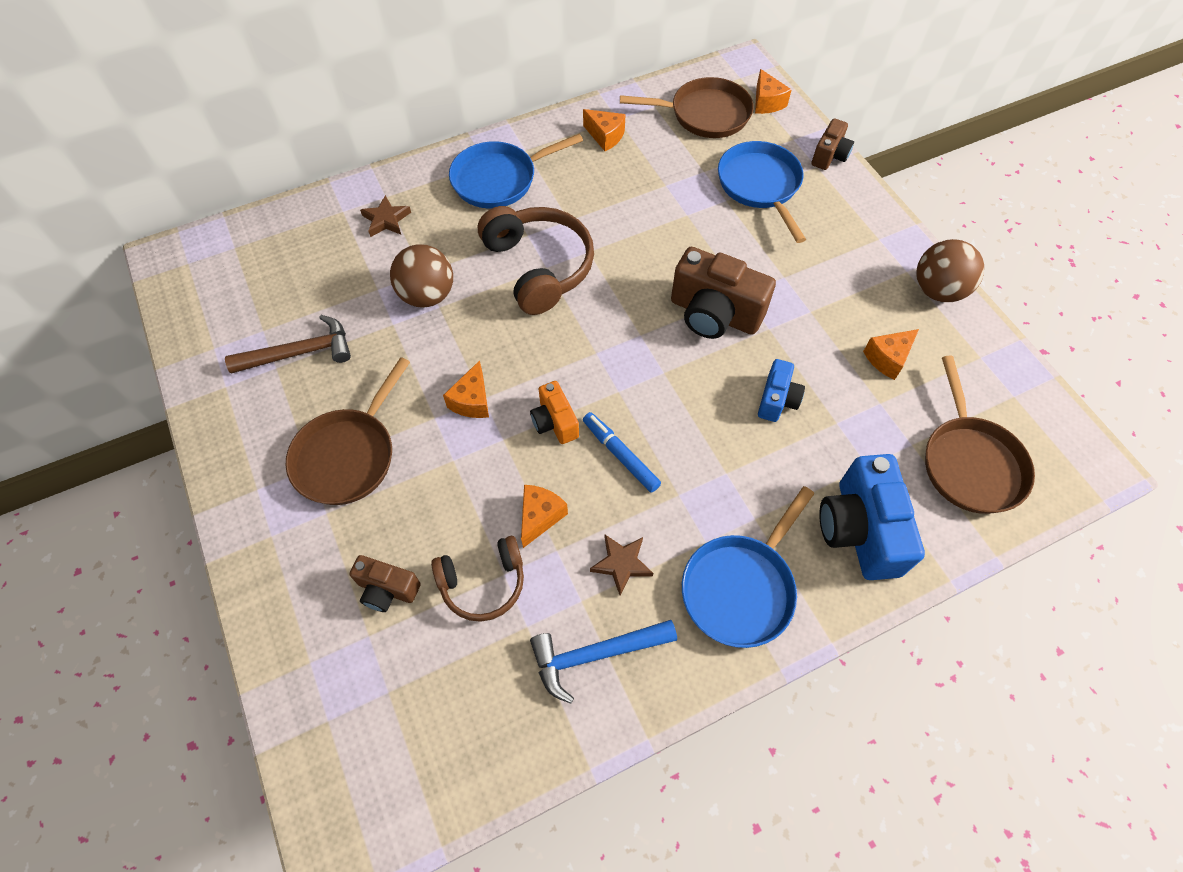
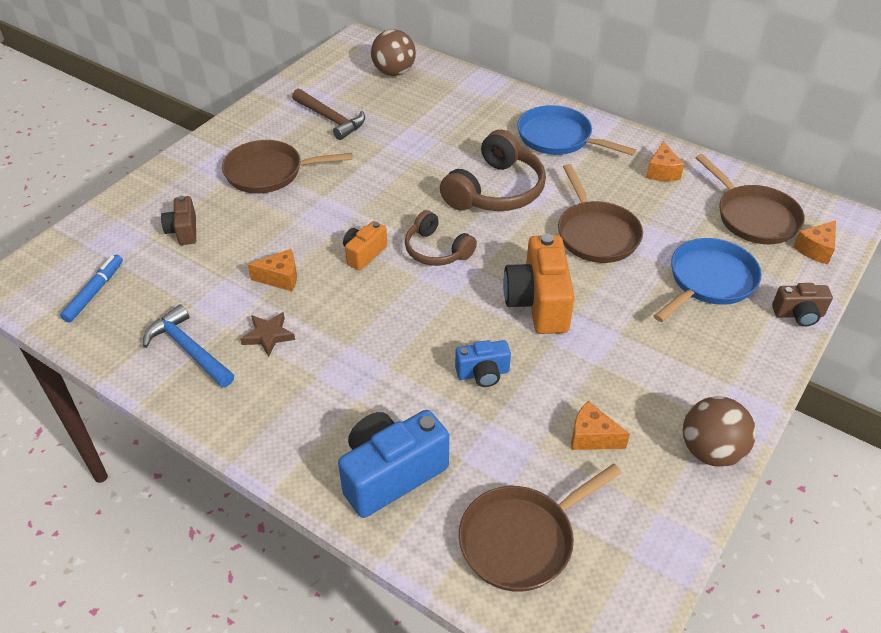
camera: 60 degrees right, 15 degrees down
(386, 220) = (469, 105): brown star -> none
(427, 295) = (422, 150): brown ball -> brown ball (394, 72)
(472, 401) = (351, 207): orange cheese -> none
(483, 583) = (212, 272): brown headphones -> brown headphones (436, 250)
(621, 455) = (360, 300): blue marker -> blue marker (94, 292)
(653, 226) = (596, 234): none -> brown pan
(714, 314) = (538, 303): brown camera -> orange camera
(741, 587) = (289, 413): blue pan -> none

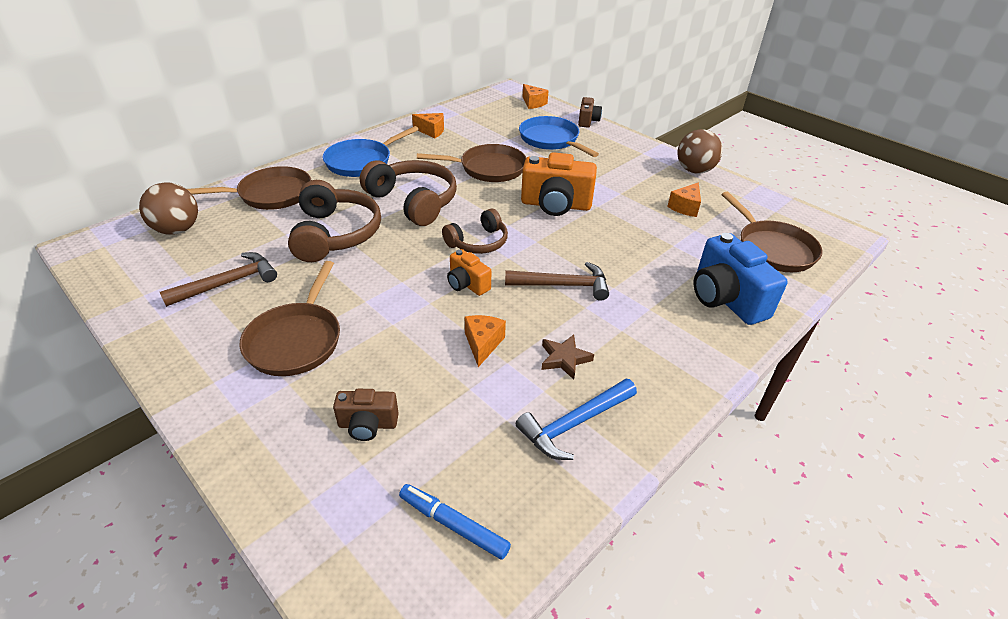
camera: 80 degrees left, 5 degrees down
(380, 324) = (563, 285): none -> brown hammer
(418, 155) = (335, 234): none -> brown headphones
(483, 373) = (625, 241): blue camera -> none
(753, 217) = (495, 113): brown pan -> brown pan (270, 194)

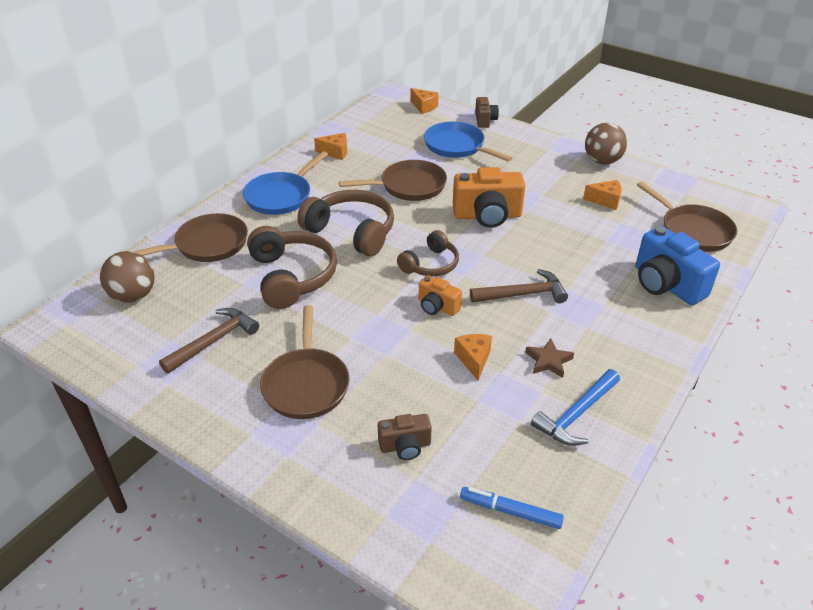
camera: 10 degrees left, 0 degrees up
(685, 207) = (605, 201): orange cheese -> orange cheese turned 105 degrees counterclockwise

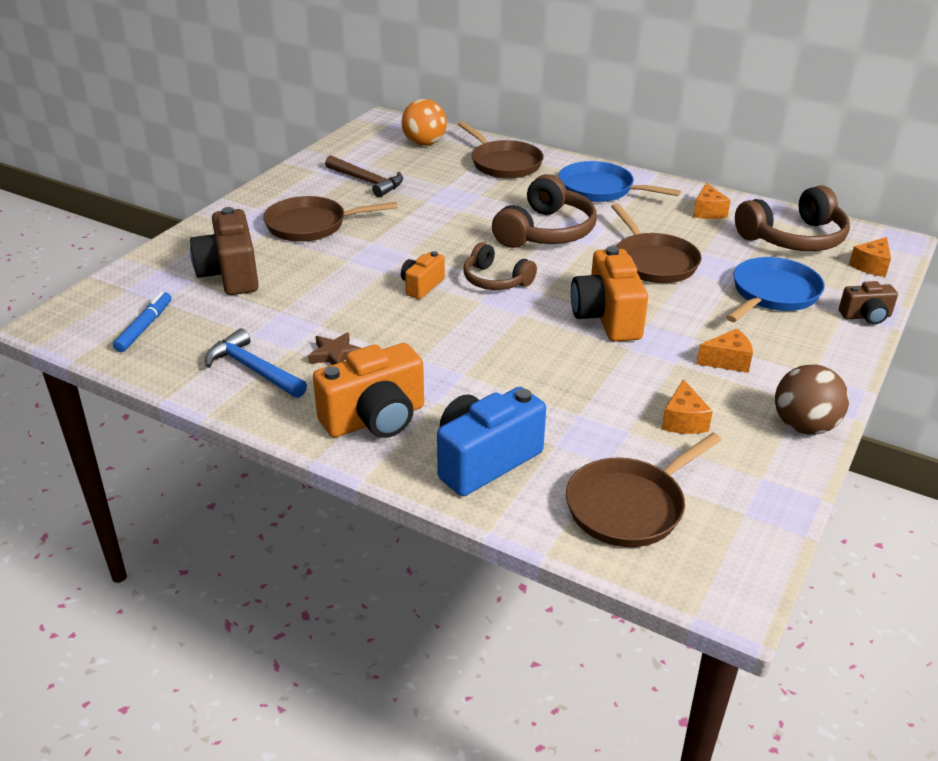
camera: 85 degrees right, 5 degrees down
(133, 296) = (424, 143): brown ball -> orange ball
(292, 276) = (461, 206): brown headphones -> brown headphones (794, 238)
(405, 446) = (230, 274): brown camera -> brown camera, size x1.83
(474, 360) = (339, 308): orange cheese -> orange cheese (727, 361)
(523, 294) = (449, 341): brown hammer -> none
(632, 337) = (375, 419): none -> orange camera

